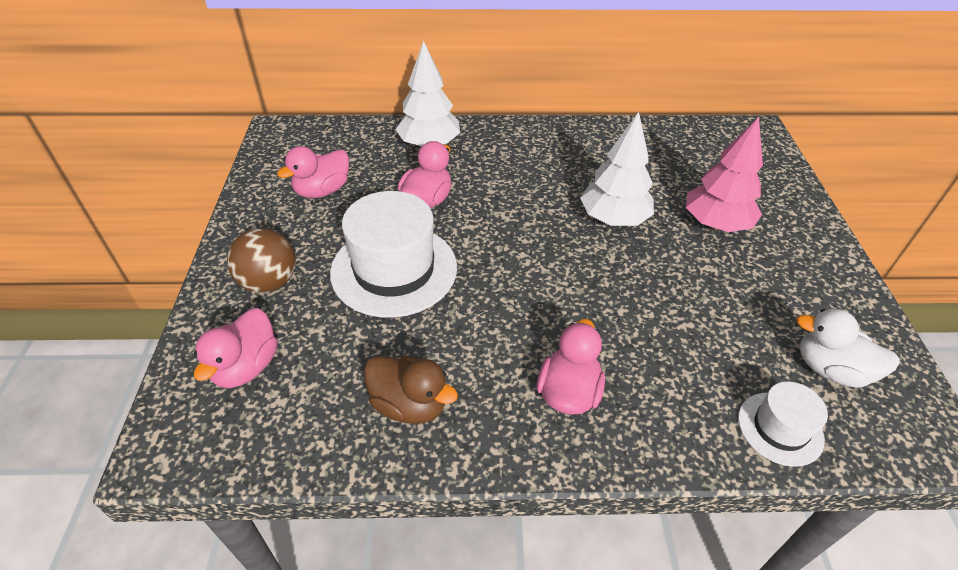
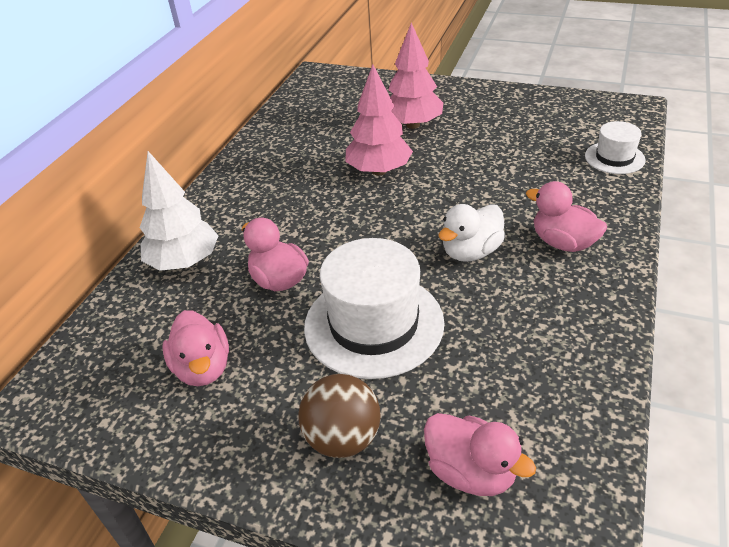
camera: 65 degrees left, 5 degrees down
(409, 404) = (554, 341): brown duck -> none
(613, 219) = (379, 171): white tree -> pink tree
(831, 369) = (571, 124): white duck -> white duck (471, 252)

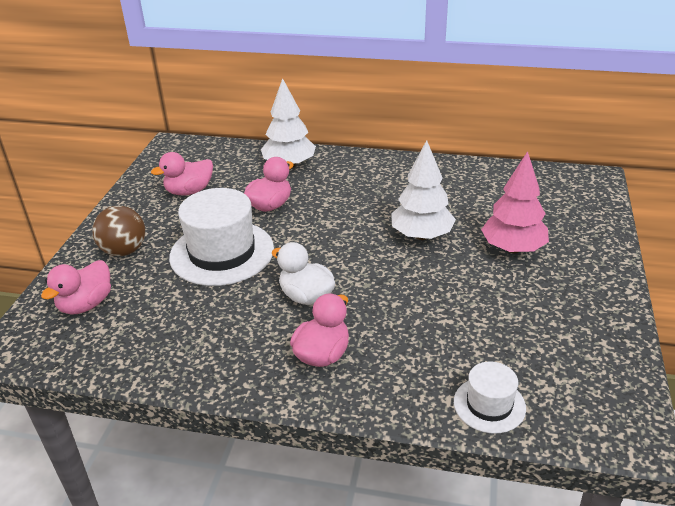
camera: 80 degrees right, 5 degrees down
(379, 171) = (421, 235): pink tree -> white tree

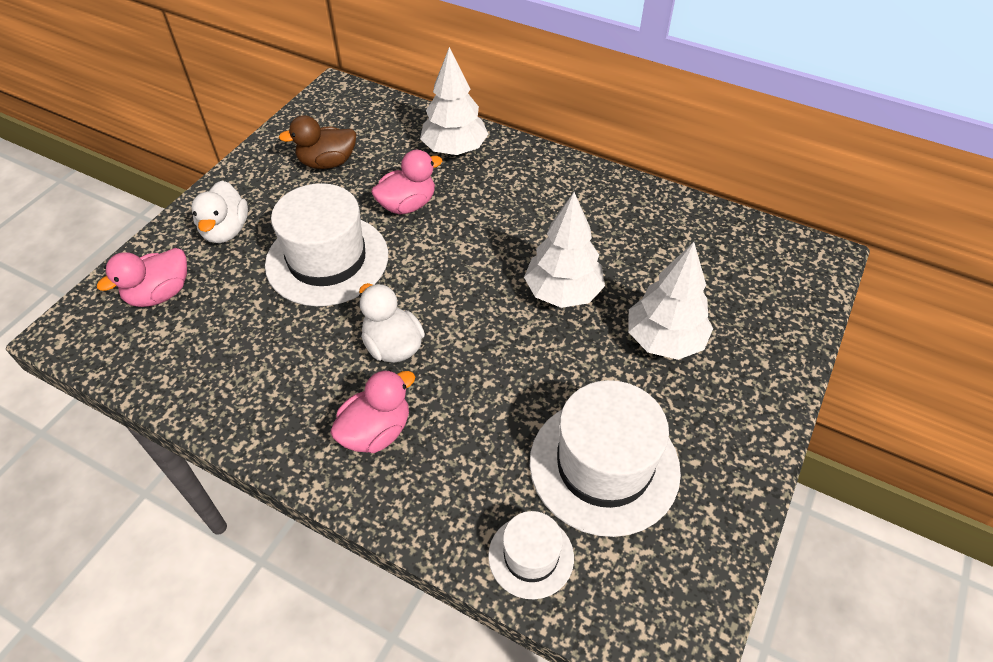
camera: 15 degrees right, 15 degrees up
(124, 251) = (226, 230): brown ball -> white duck
(189, 191) = (327, 162): pink duck -> brown duck
(512, 334) = (604, 465): none -> white hat
(513, 248) = (664, 340): pink tree -> white tree

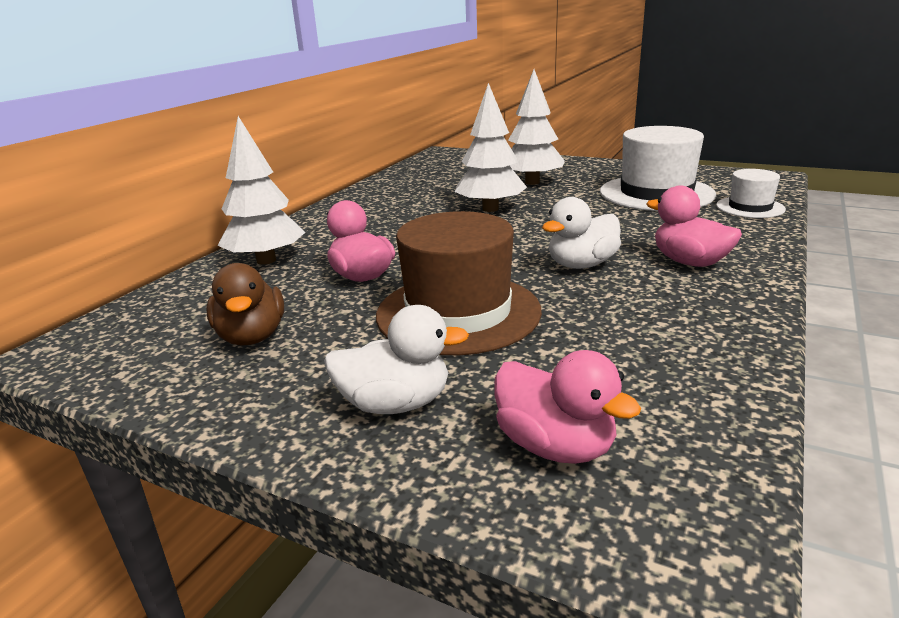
camera: 90 degrees left, 25 degrees down
(327, 259) = (458, 312): white hat -> brown hat

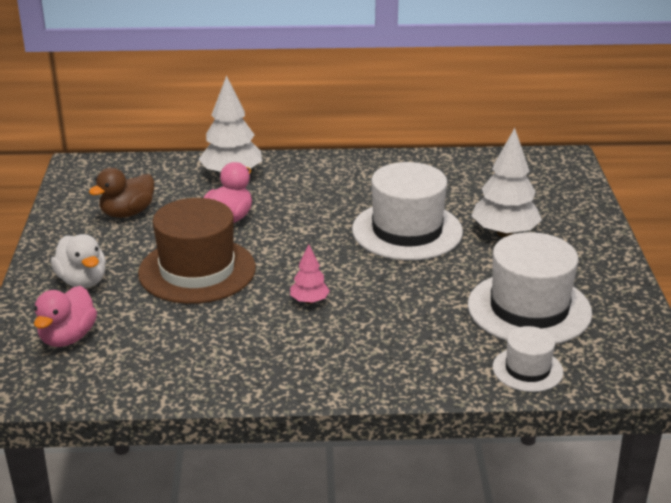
camera: 60 degrees right, 5 degrees up
(490, 209) = (407, 231): white tree -> white hat
(581, 265) = (309, 301): white duck -> pink tree
(689, 262) = (349, 350): pink duck -> none

